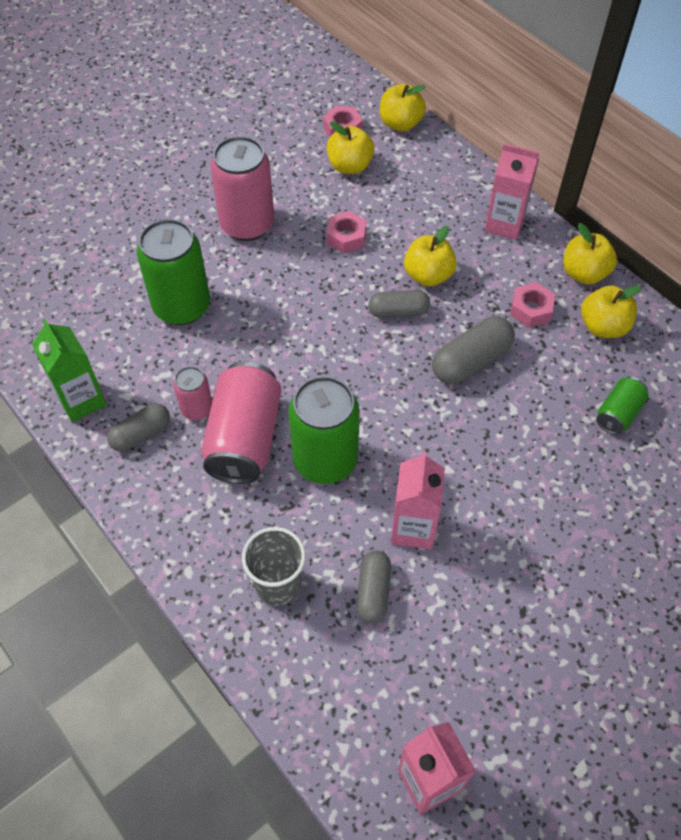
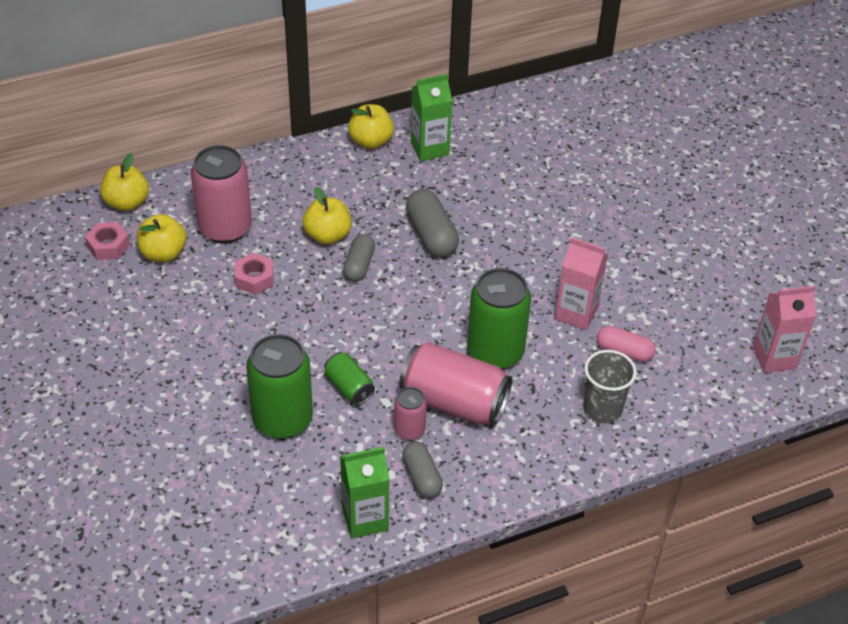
camera: 75 degrees left, 10 degrees down
(247, 224) = (200, 347): pink can -> pink can (225, 228)
(373, 591) = (624, 351): grey capsule -> pink capsule
(504, 224) = (293, 171): pink carton -> none
(531, 309) = (394, 183): pink nut -> none
(603, 327) = (429, 148): yellow apple -> green carton
(618, 413) = (514, 167): green can -> green can (349, 387)

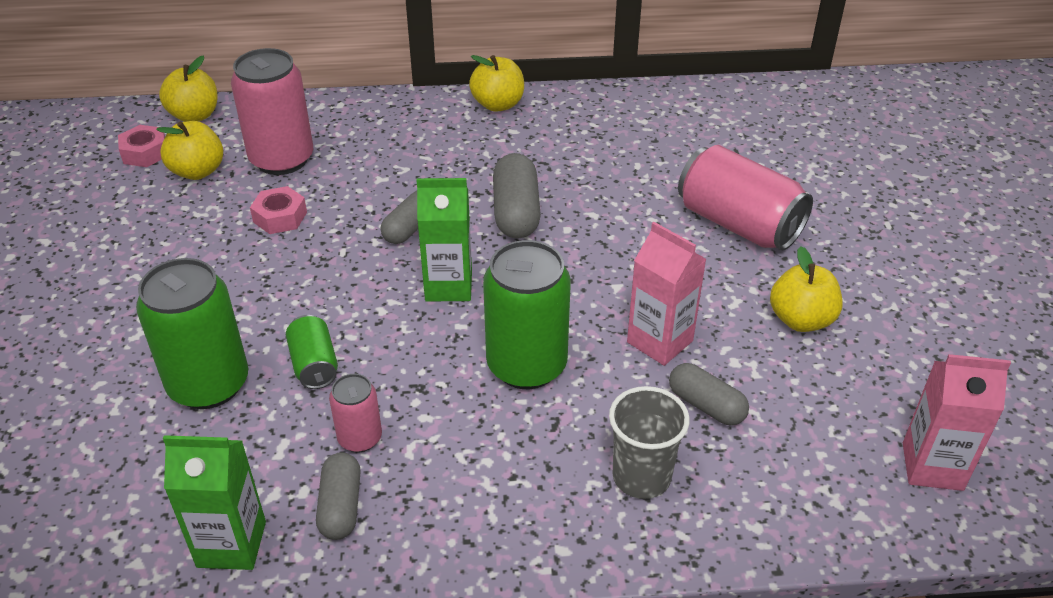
camera: 20 degrees right, 5 degrees down
(327, 235) = (392, 189): yellow apple -> yellow apple (801, 320)
(429, 148) = (562, 123): green carton -> green carton (448, 286)
(454, 402) = (438, 416): pink can -> pink can (738, 224)
(624, 351) = (706, 405): pink capsule -> grey capsule

